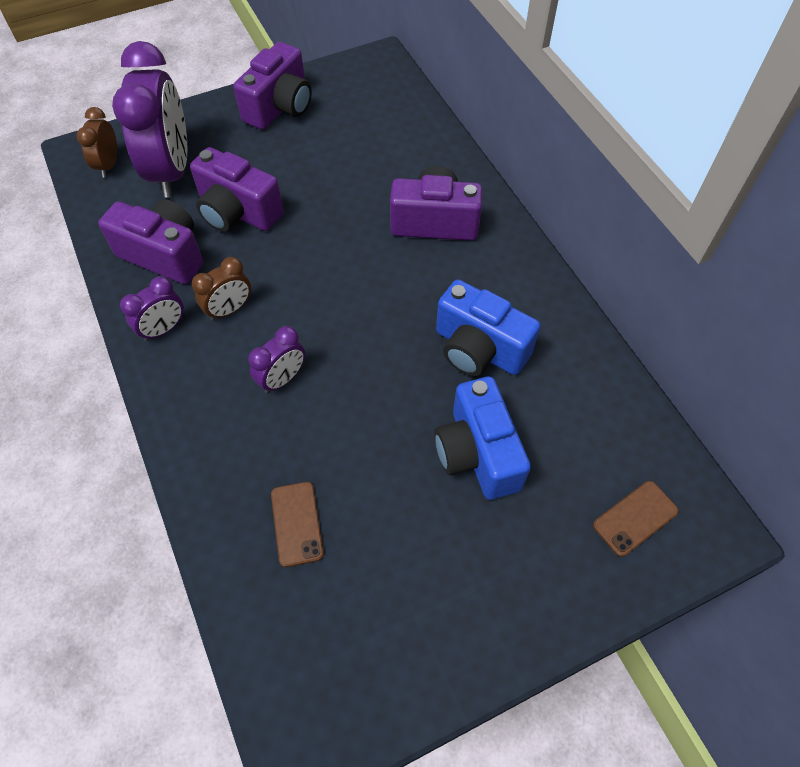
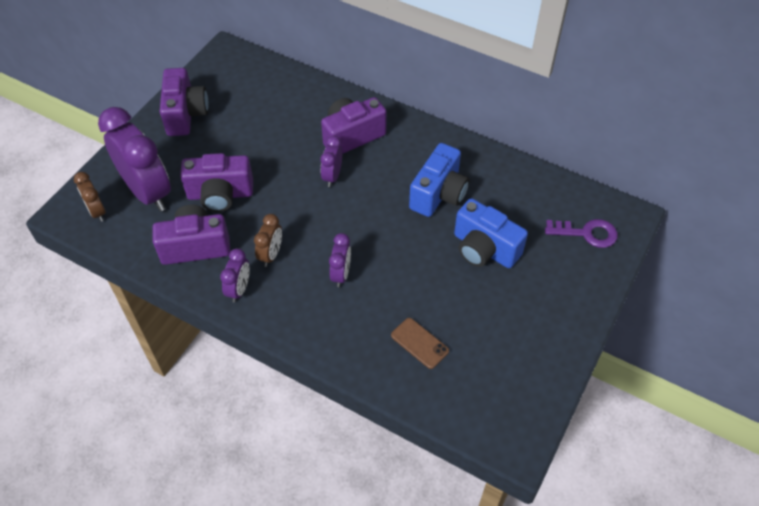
camera: 35 degrees left, 5 degrees down
(372, 257) = (332, 176): none -> purple clock
(479, 349) = (439, 194): blue camera -> blue camera turned 60 degrees counterclockwise
(635, 518) = (587, 233): brown phone -> purple key

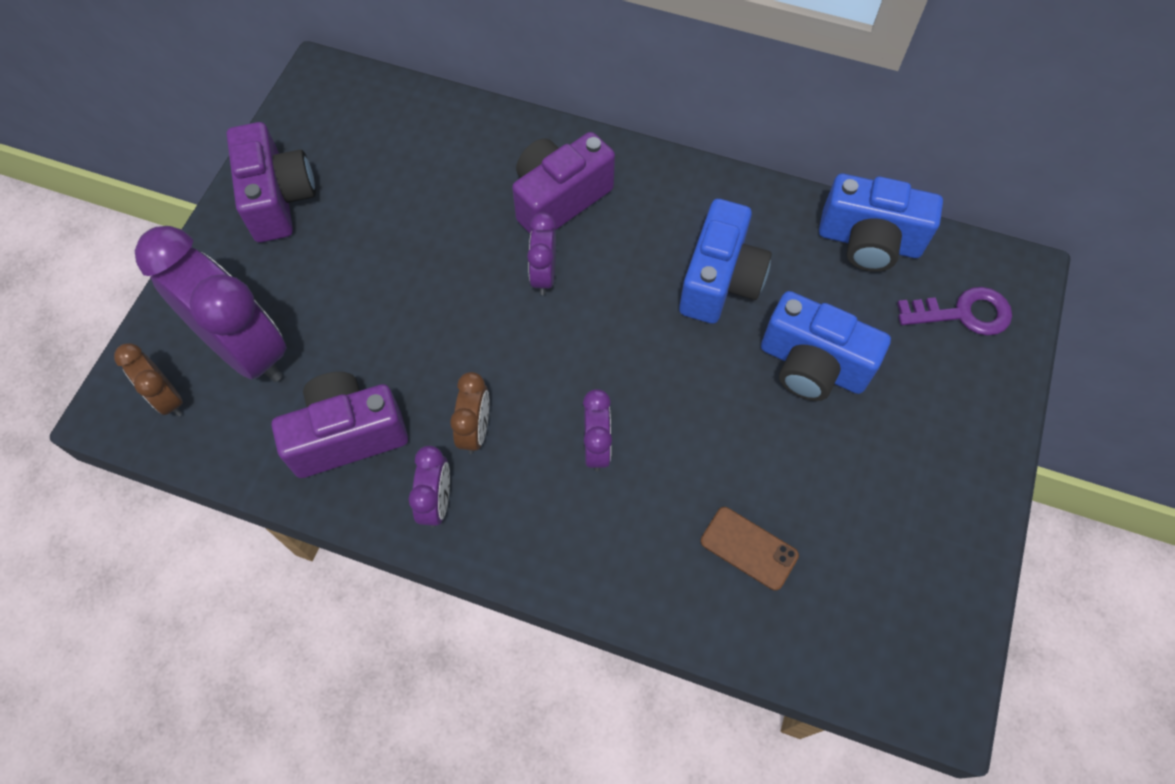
camera: 10 degrees left, 10 degrees up
(220, 194) = (368, 335): purple camera -> none
(537, 185) = (869, 241): none -> blue camera

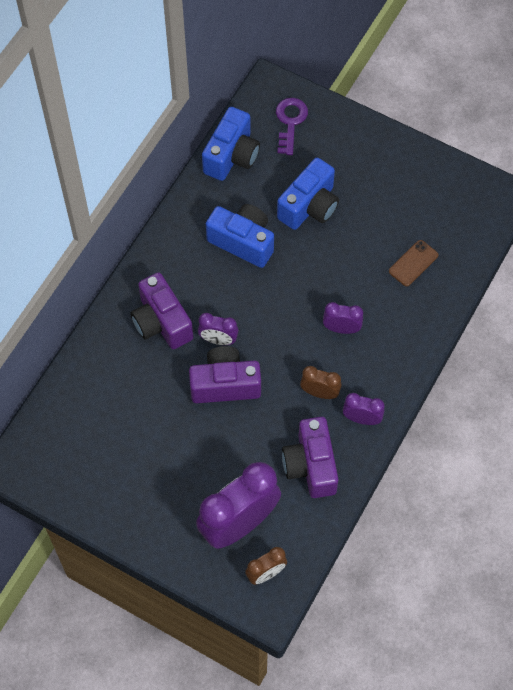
camera: 80 degrees left, 0 degrees up
(278, 199) = (121, 500): purple camera -> purple camera (225, 384)

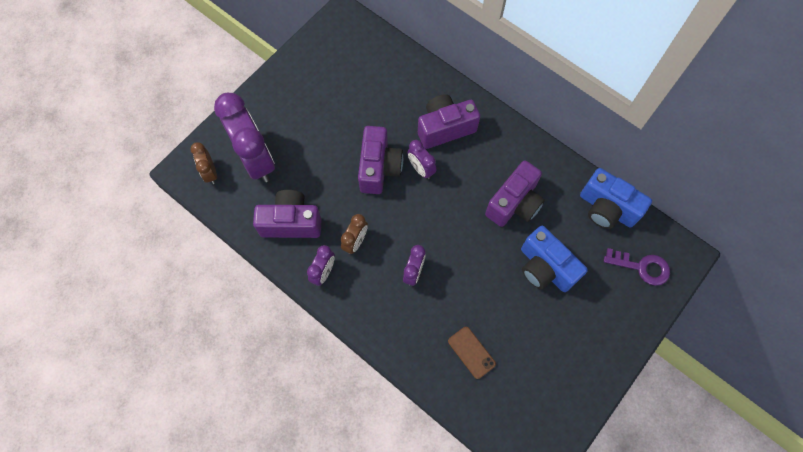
camera: 100 degrees right, 5 degrees up
(218, 340) = (421, 169): purple clock -> purple clock turned 60 degrees counterclockwise
(243, 242) = (514, 203): blue camera -> purple camera

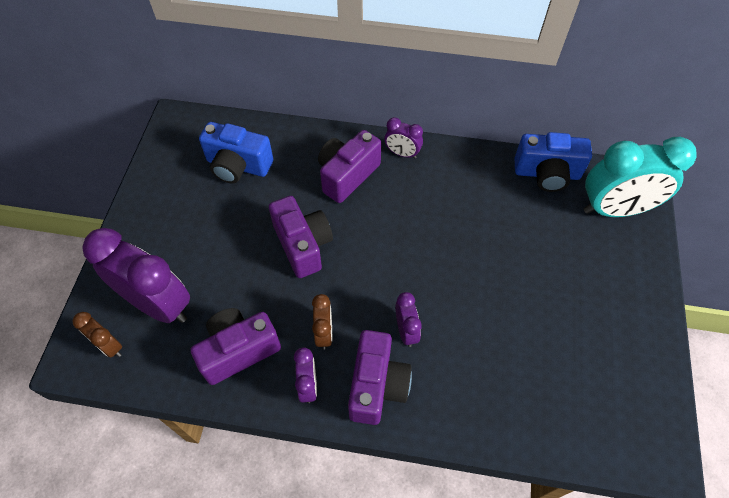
camera: 30 degrees left, 10 degrees down
(421, 169) = (347, 225): purple clock -> purple clock (402, 153)
(471, 352) = (519, 380): brown phone -> none
(514, 203) = (460, 211): purple camera -> purple camera (377, 385)
(545, 268) = (531, 256): blue camera -> blue camera (238, 166)
(642, 267) = (615, 209): purple key -> turquoise clock

